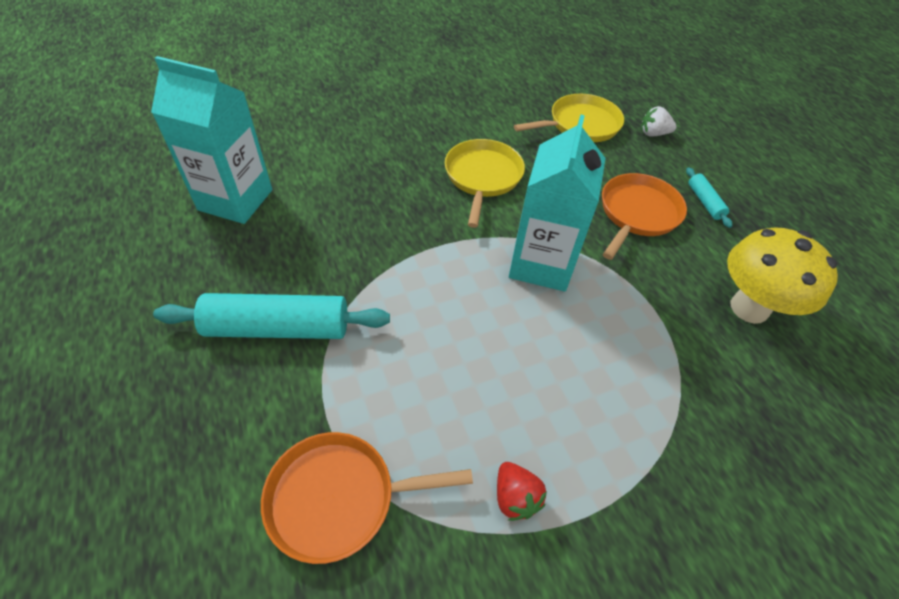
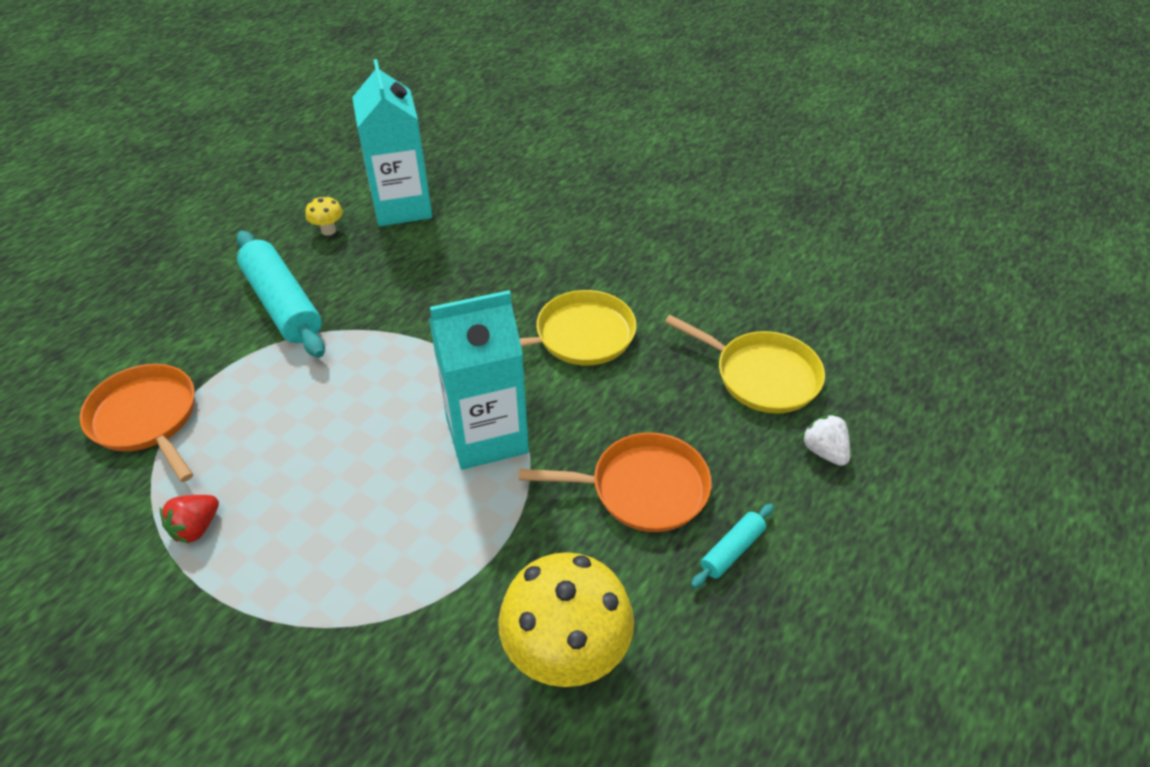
camera: 60 degrees right, 5 degrees down
(210, 257) = (328, 230): none -> yellow mushroom

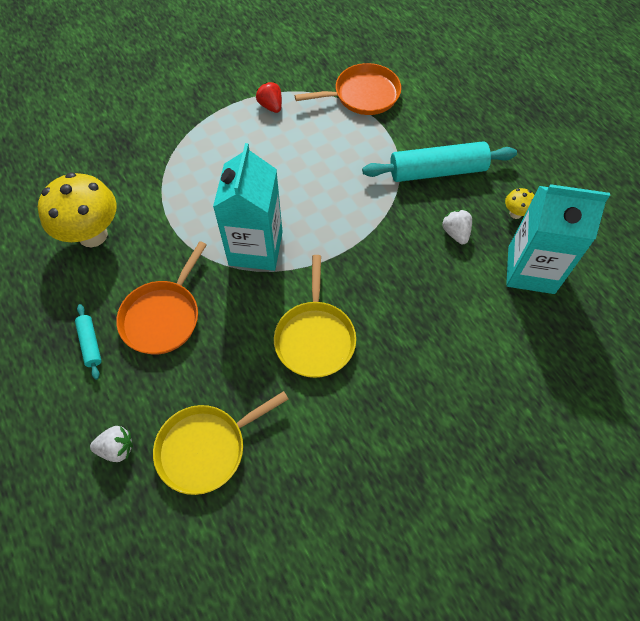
camera: 115 degrees right, 15 degrees up
(377, 267) = (455, 233): none -> white strawberry

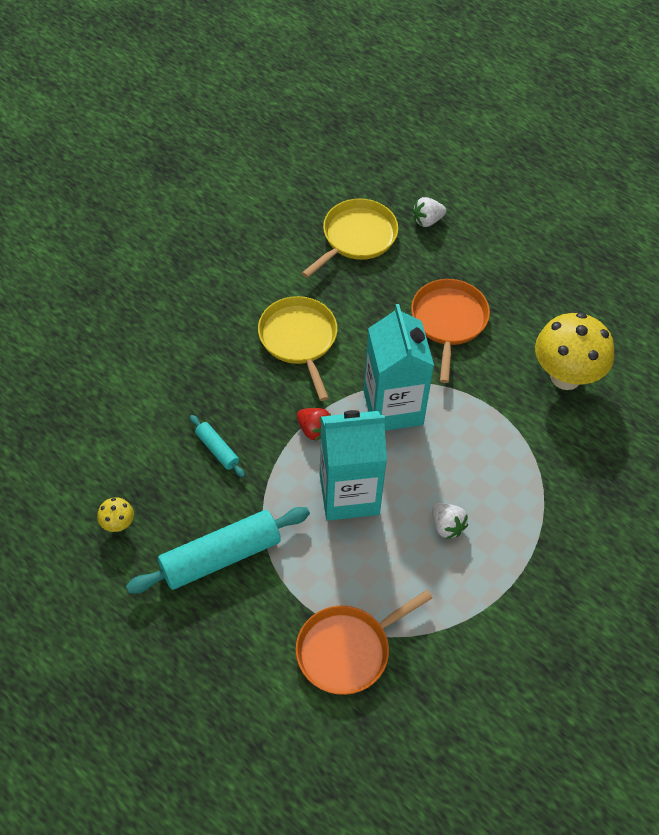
camera: 160 degrees right, 5 degrees down
(90, 344) = (499, 284): turquoise rolling pin -> turquoise rolling pin (217, 449)
(271, 106) = (461, 595): red strawberry -> red strawberry (314, 430)
(455, 233) = (183, 482): white strawberry -> white strawberry (447, 526)
(531, 270) = (95, 461): turquoise carton -> turquoise carton (349, 494)

